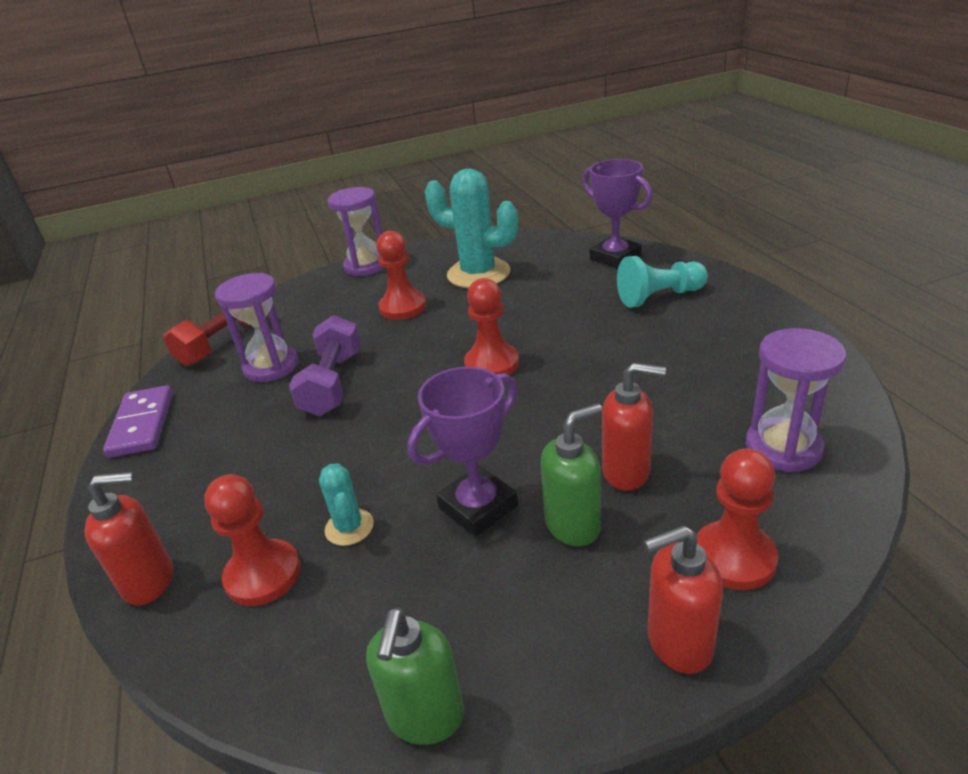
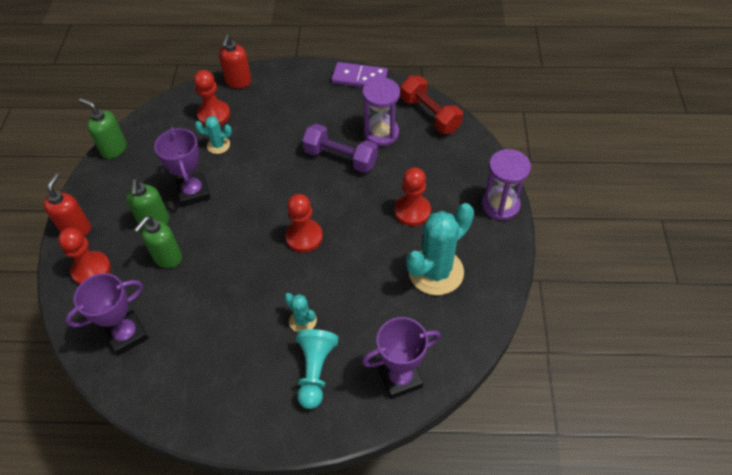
camera: 110 degrees right, 20 degrees up
(610, 323) = (302, 321): none -> turquoise cactus
(627, 472) = (167, 258): red soap dispenser -> green soap dispenser
(783, 448) = (127, 335): purple hourglass -> purple trophy

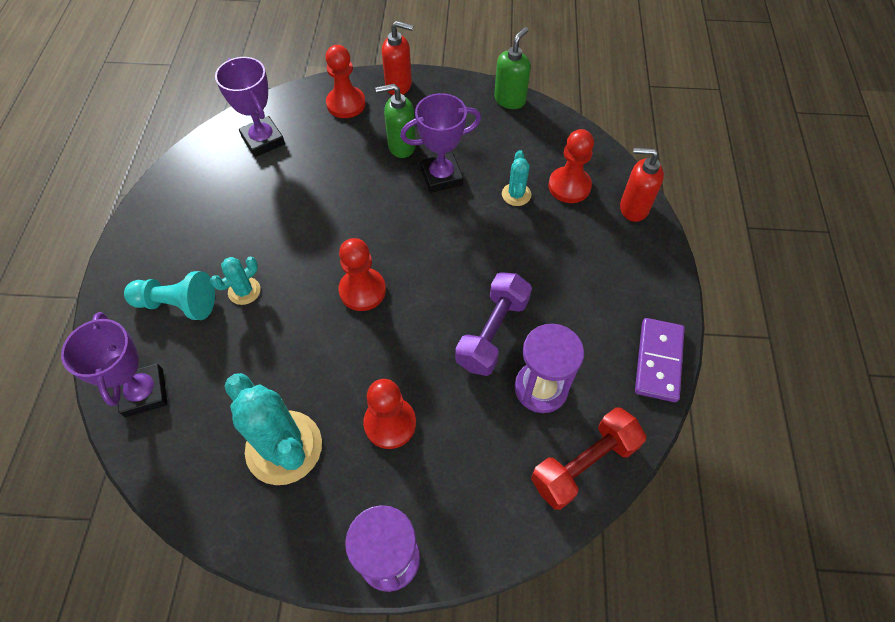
camera: 90 degrees right, 5 degrees up
(167, 258) = (351, 162): green soap dispenser -> none

